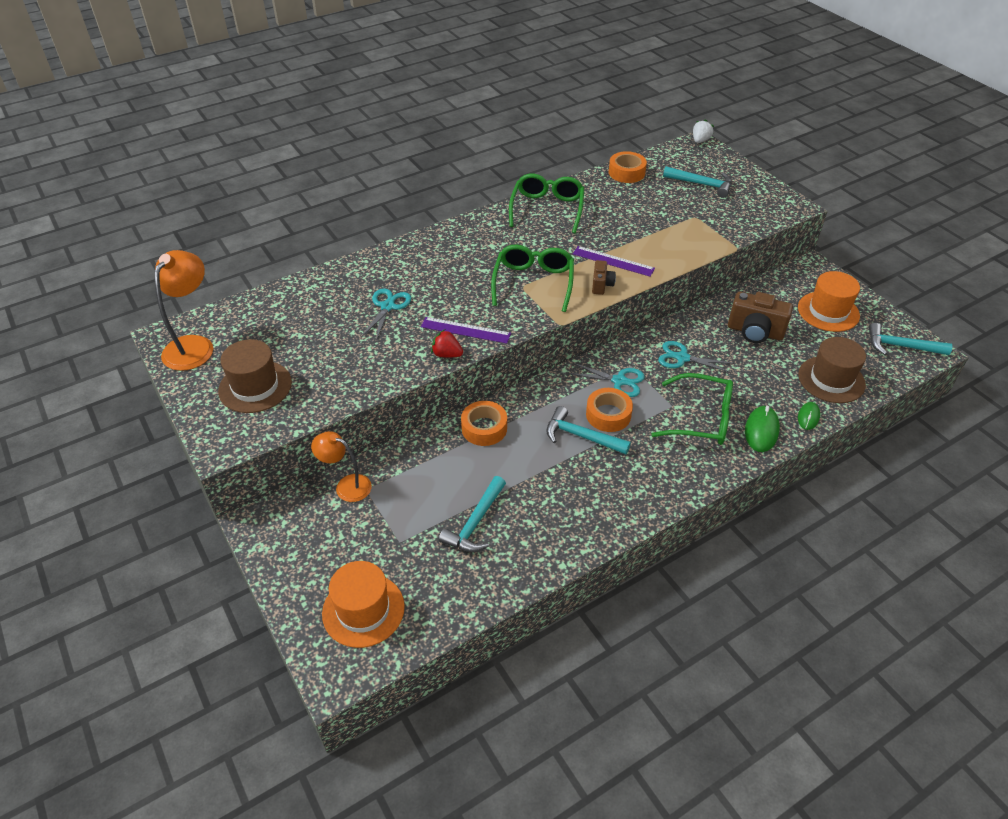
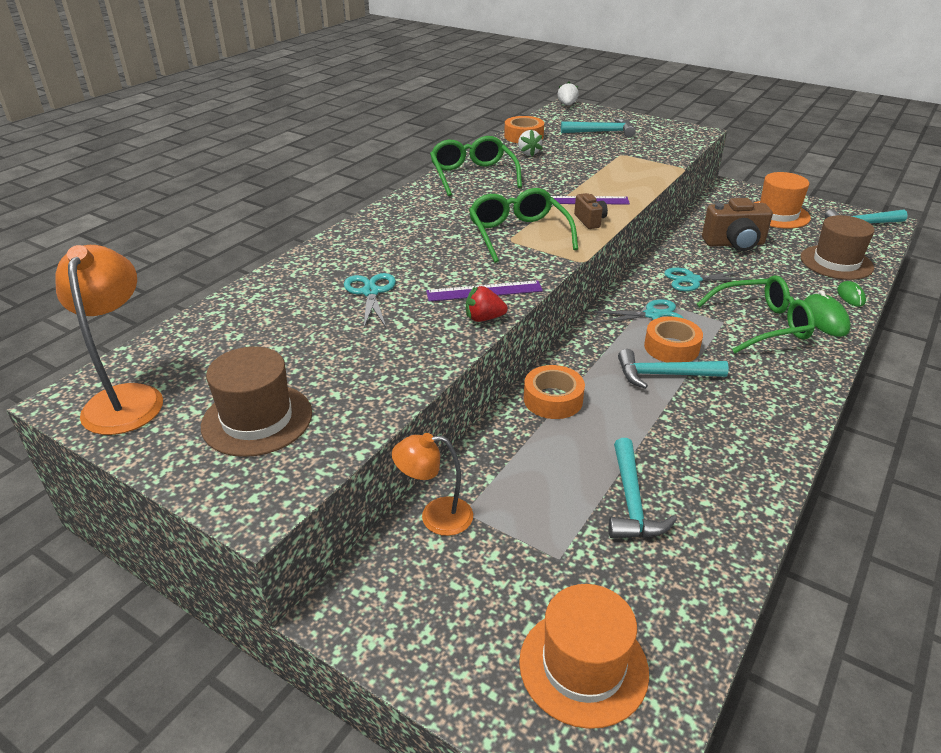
camera: 25 degrees left, 10 degrees down
(614, 194) = (528, 153): none -> white strawberry

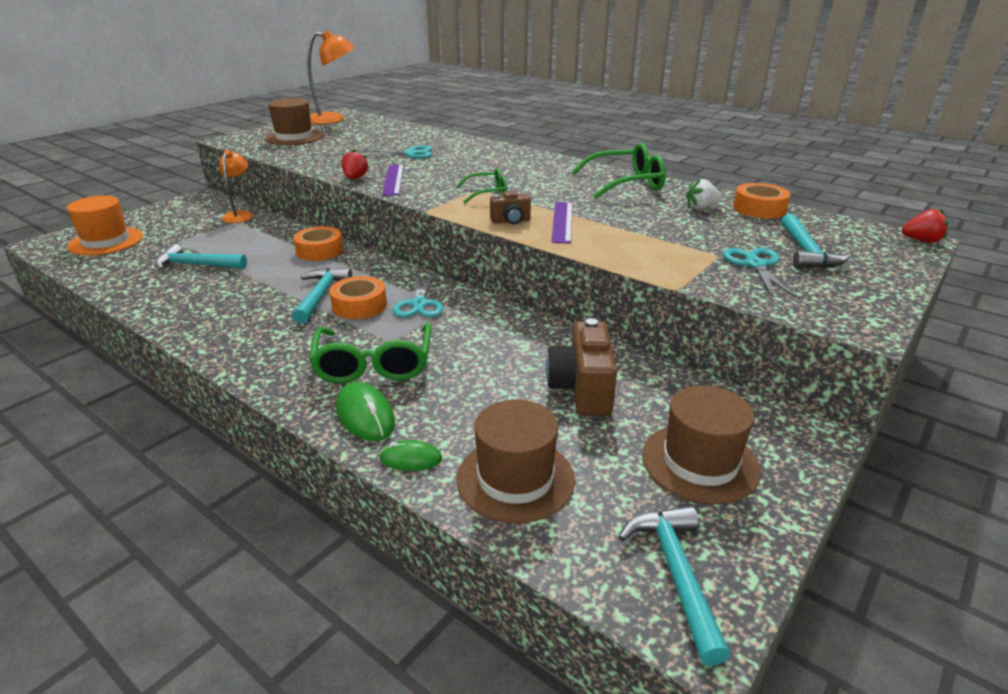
camera: 95 degrees right, 5 degrees down
(518, 234) = (487, 193): green glasses -> green glasses, size x0.60
(567, 105) = (921, 241): white strawberry -> red strawberry
(692, 280) = (485, 338): turquoise scissors -> turquoise scissors (755, 265)
(777, 214) = (700, 462): orange hat -> brown hat
(824, 318) = (365, 415): green mouse -> green mouse turned 60 degrees clockwise

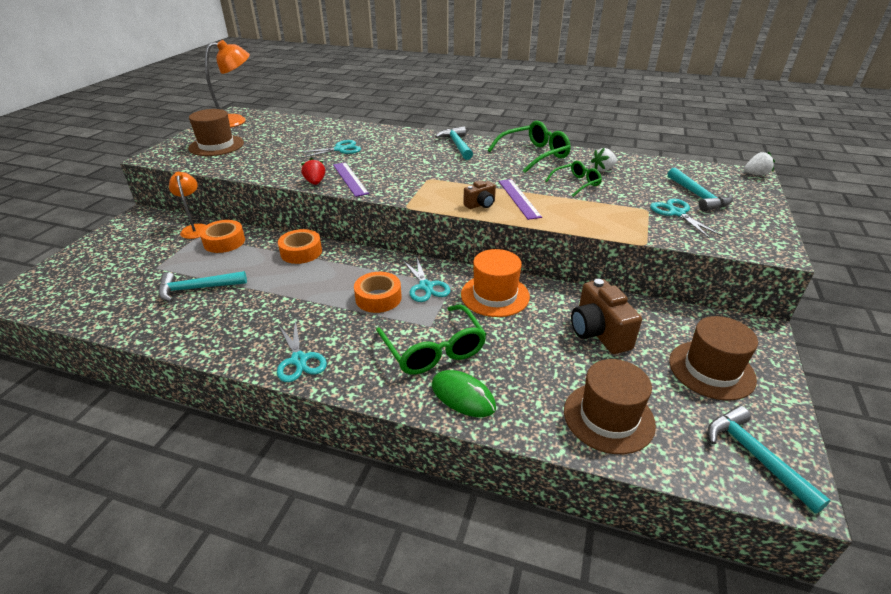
camera: 20 degrees left, 5 degrees up
(106, 241) = (80, 281): orange hat -> orange hat (495, 295)
(232, 344) = (299, 360): none -> turquoise scissors
(320, 295) = (338, 295): turquoise hammer -> turquoise hammer (457, 145)
(411, 459) = (525, 423): green mouse -> none
(487, 193) = (439, 181): green glasses -> green glasses (576, 183)
(759, 209) = (640, 164): orange tape -> orange tape (224, 242)
(921, 241) = (756, 174): red strawberry -> white strawberry

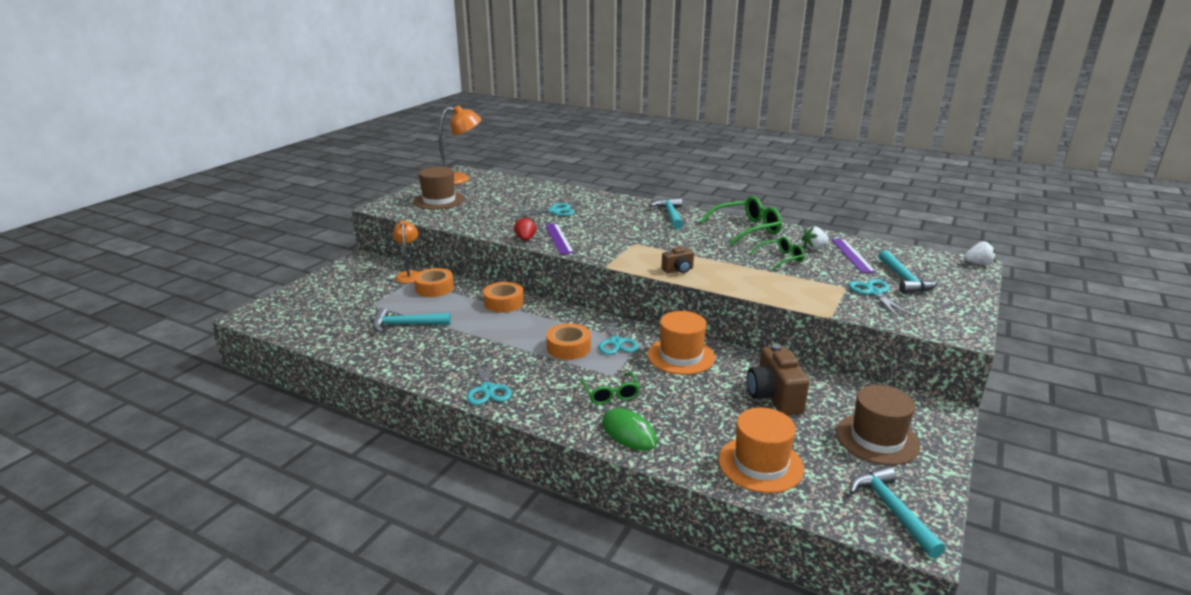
camera: 10 degrees right, 10 degrees down
(433, 350) = (611, 394): green glasses -> green glasses, size x0.60
(519, 198) = (718, 267): purple ruler -> purple ruler (852, 255)
(608, 417) = (760, 464): brown hat -> orange hat

